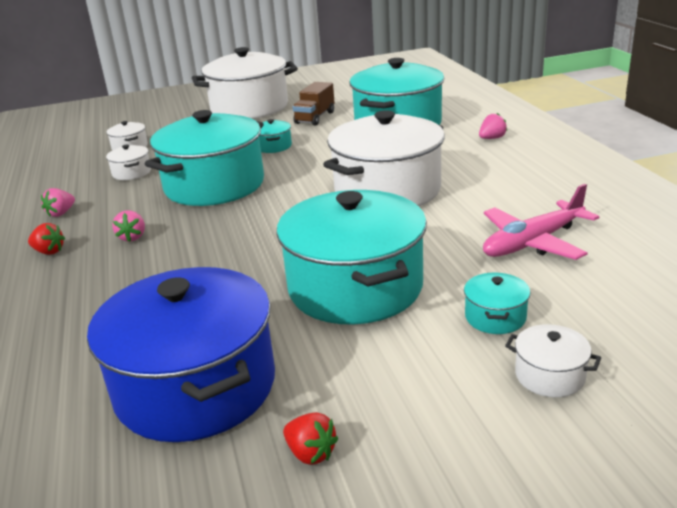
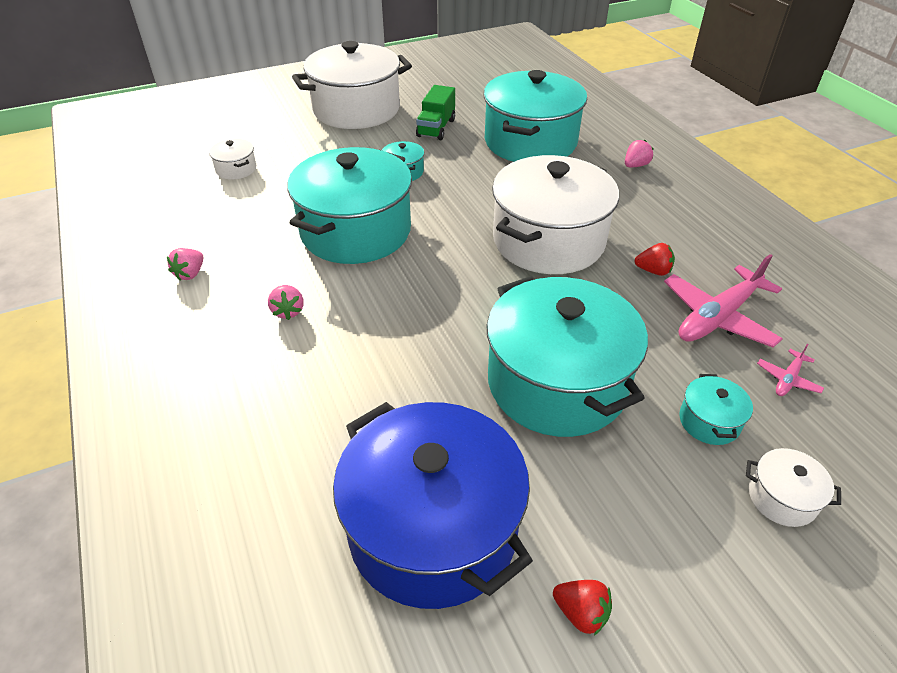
camera: 10 degrees left, 15 degrees up
(49, 252) = (197, 334): red strawberry -> red strawberry (653, 271)
(131, 173) = (252, 210): white pot -> none
(315, 118) = (436, 128): brown truck -> green truck
(589, 287) = (788, 379): none -> pink plane

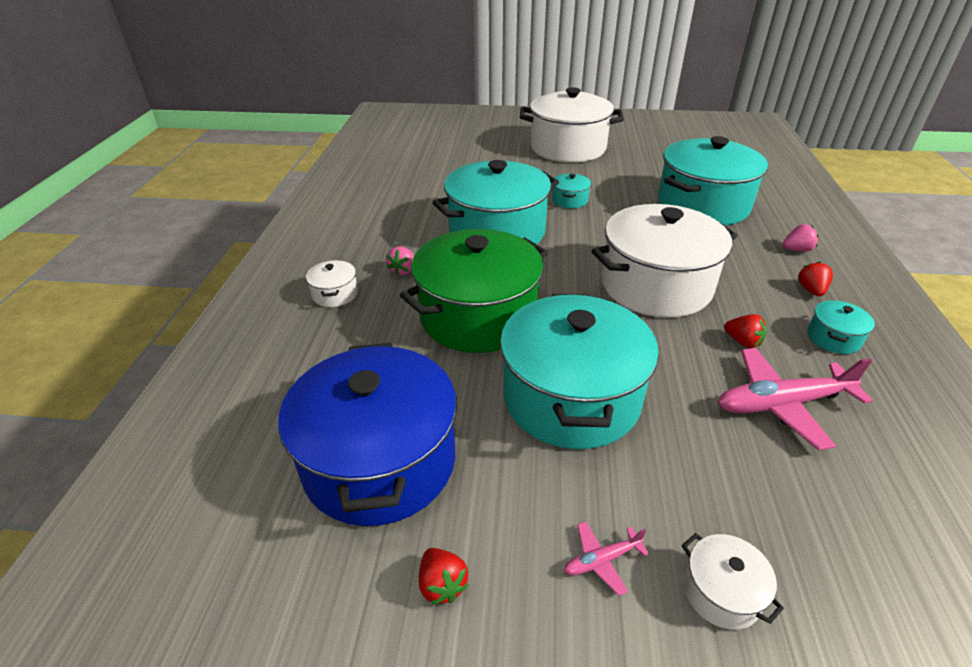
camera: 30 degrees right, 5 degrees down
(190, 274) = (359, 226): pink strawberry -> none
(236, 169) = (445, 167): white pot -> white pot (335, 294)
(409, 334) = (478, 316): none -> green pot
(436, 128) = (624, 175): green truck -> none
(671, 202) = (811, 290): none -> red strawberry
(709, 421) = (696, 489): turquoise pot -> turquoise pot (833, 338)
(788, 379) = (820, 489): pink plane -> pink plane (602, 560)

